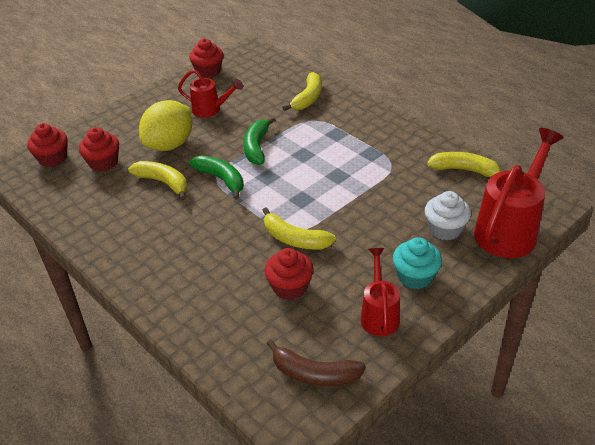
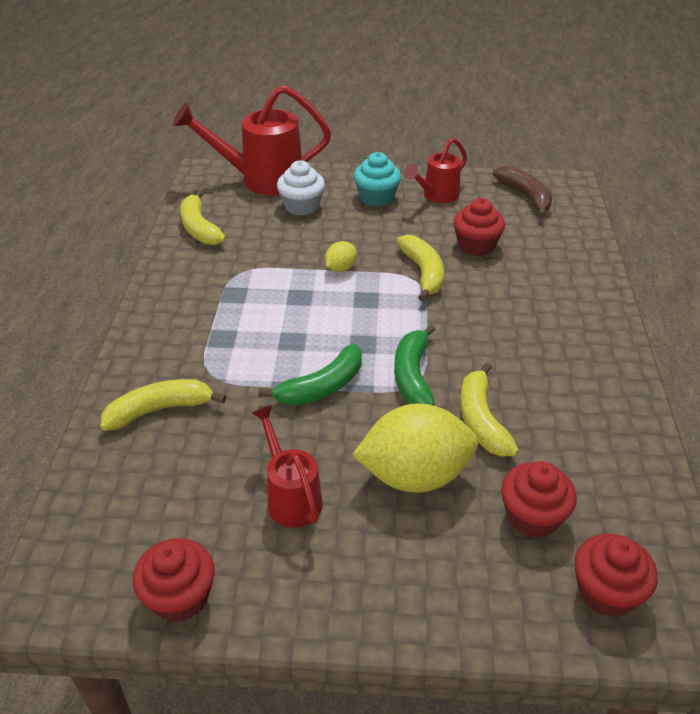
camera: 135 degrees left, 0 degrees up
(345, 206) = (340, 268): none -> yellow lemon

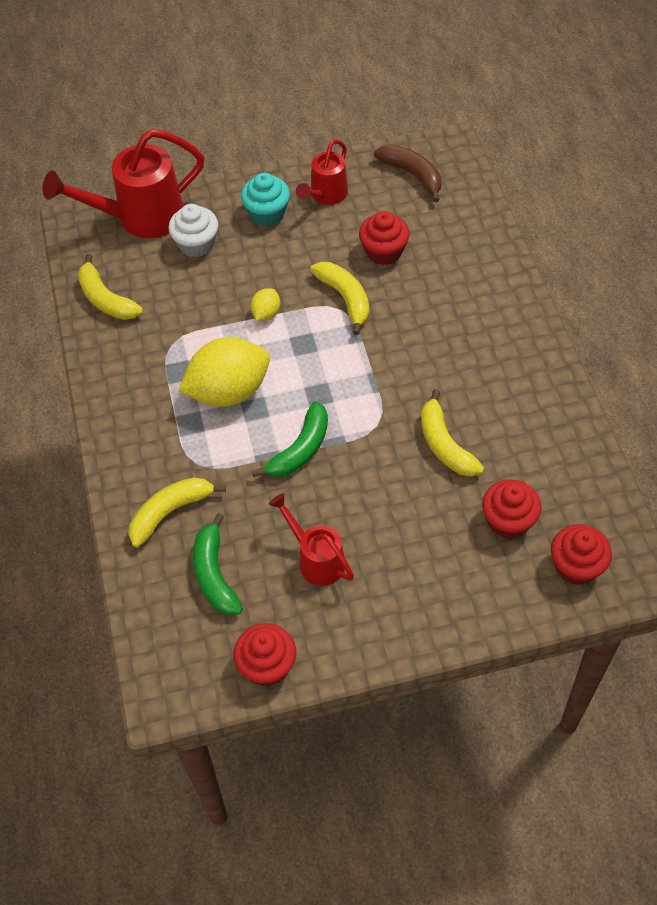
camera: 15 degrees left, 15 degrees up
(413, 375) = (373, 416): green banana -> green banana (214, 574)
(414, 475) = (407, 511): yellow lemon -> yellow lemon (228, 391)

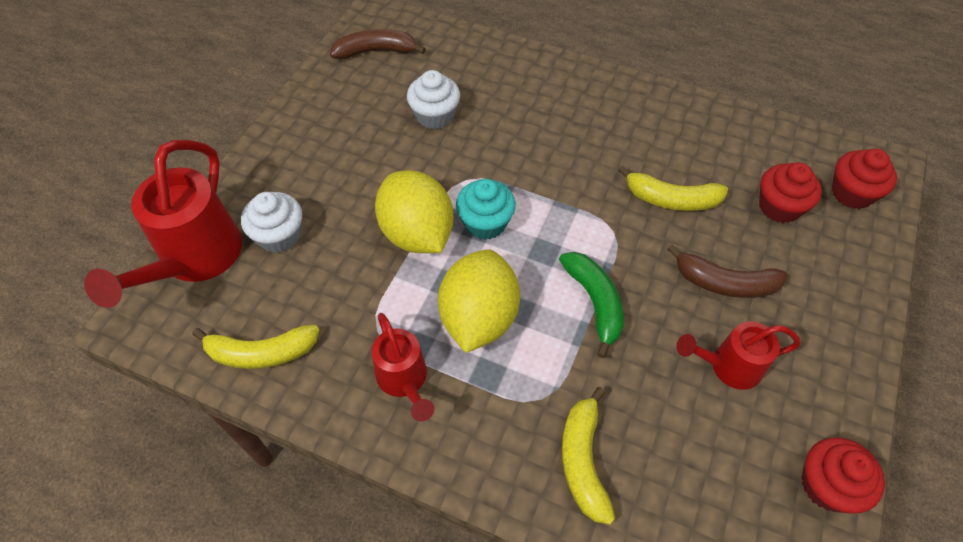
camera: 55 degrees left, 0 degrees up
(214, 574) = (688, 466): green banana -> none
(266, 313) = (417, 233): yellow lemon -> yellow lemon, size x2.21
(267, 213) = (305, 163): turquoise cupcake -> turquoise cupcake (485, 223)
(326, 195) = (333, 114): red watering can -> red watering can (404, 381)
(345, 299) = (458, 169): yellow banana -> none
(383, 252) = (435, 115): red cupcake -> white cupcake
(392, 520) = (724, 283): none -> brown banana

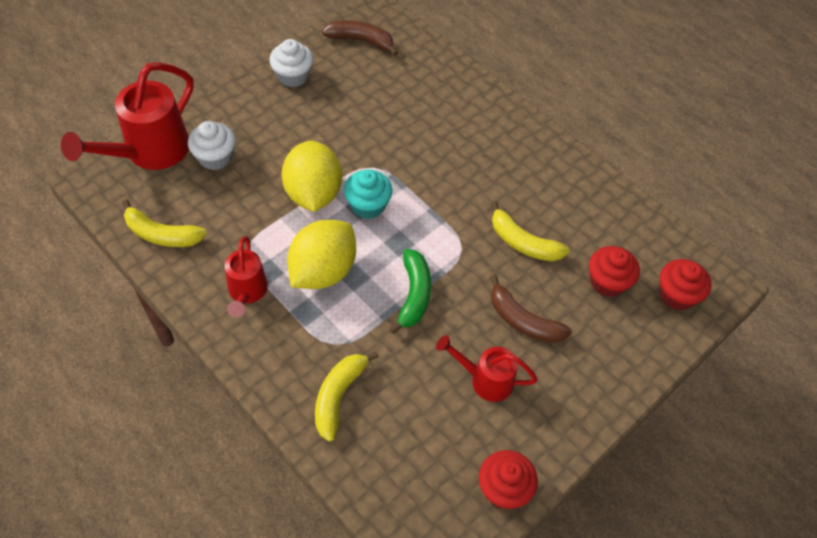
camera: 20 degrees right, 0 degrees up
(435, 115) = (377, 109): white cupcake -> white cupcake (293, 76)

